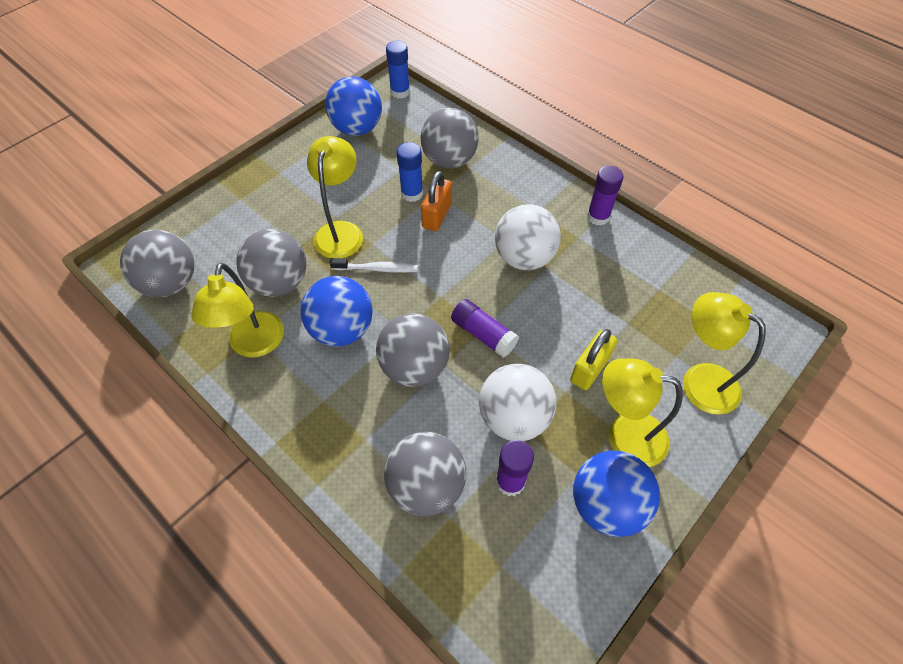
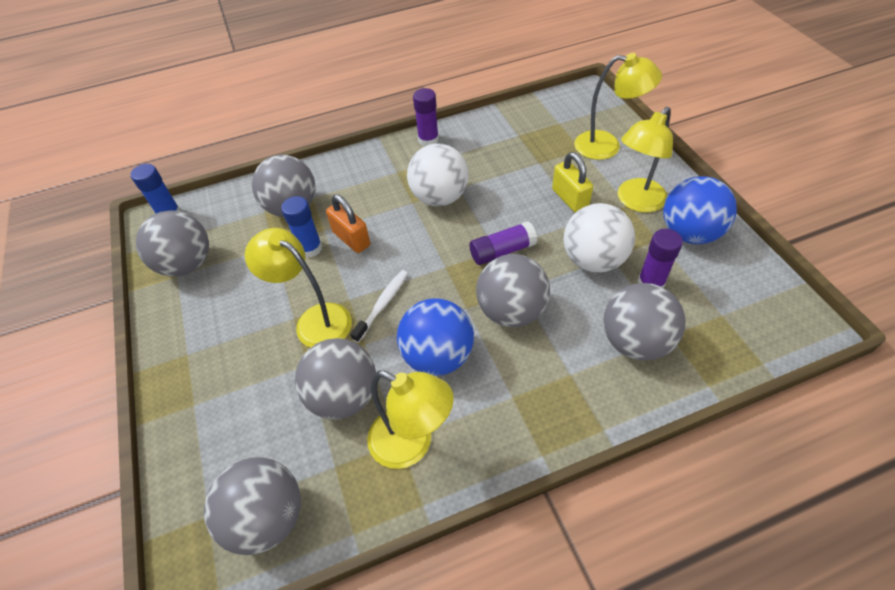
camera: 60 degrees left, 5 degrees down
(357, 129) = (187, 264): blue ball -> grey ball
(699, 380) = (607, 146): yellow lamp -> yellow lamp turned 150 degrees counterclockwise

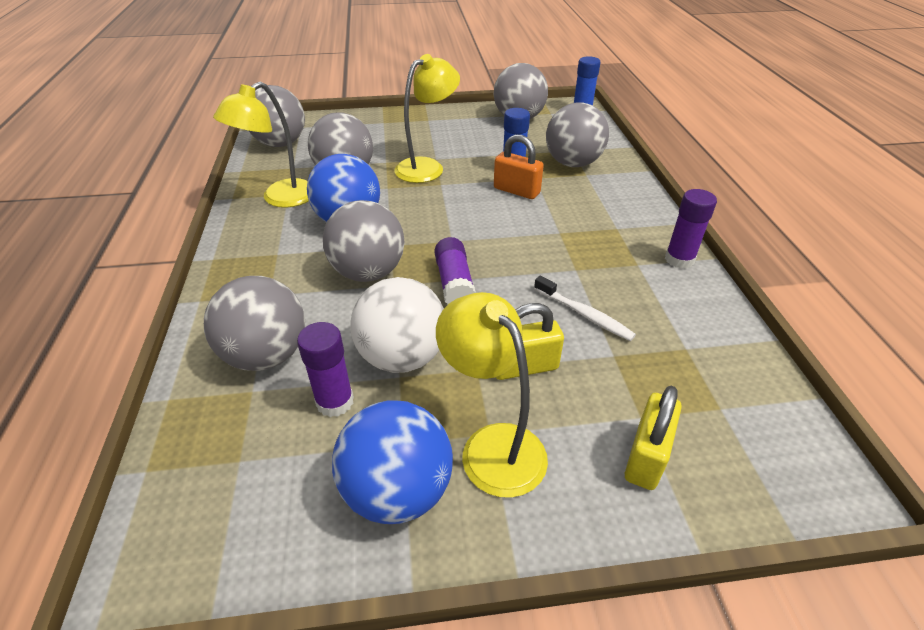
camera: 100 degrees right, 10 degrees down
(351, 239) = (516, 191): orange padlock -> orange padlock turned 60 degrees clockwise
(382, 304) = (424, 199): white toothbrush -> white toothbrush (584, 314)
(439, 197) = (561, 252): white ball -> none
(607, 146) = (646, 457): yellow lamp -> yellow padlock

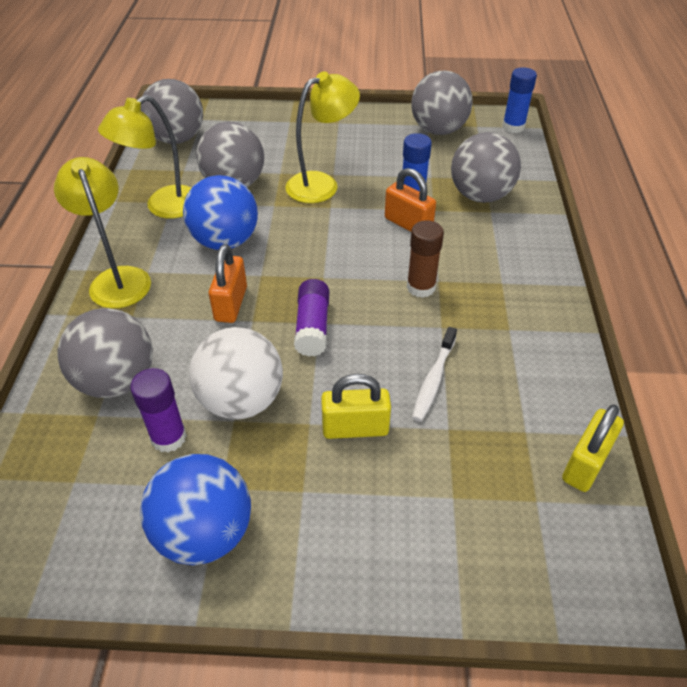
camera: 10 degrees right, 5 degrees up
(368, 272) = (231, 304): grey ball -> orange padlock
(492, 445) = (302, 503): yellow lamp -> yellow lamp (117, 279)
(545, 239) = (421, 287): none -> brown glue stick
(584, 314) = (433, 379): white toothbrush -> white toothbrush turned 60 degrees clockwise
(646, 457) = (444, 538): yellow padlock -> yellow padlock (585, 464)
(679, 259) = (556, 329): purple glue stick -> none

